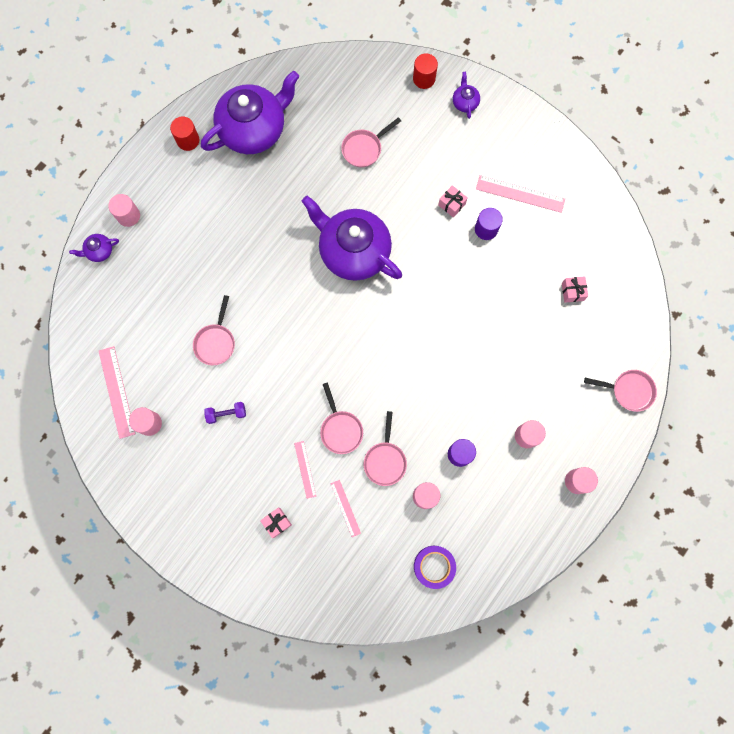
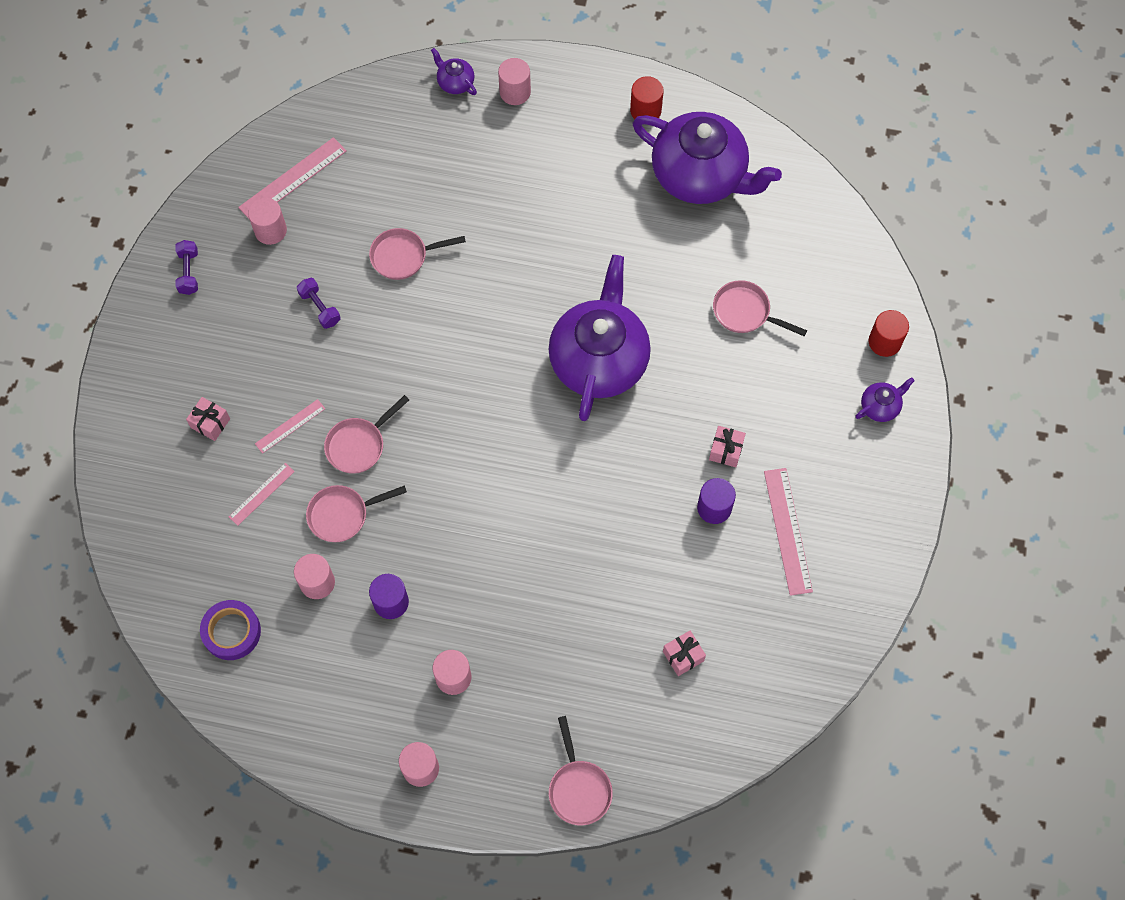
camera: 65 degrees right, 10 degrees down
(153, 493) = (189, 272): none -> purple dumbbell

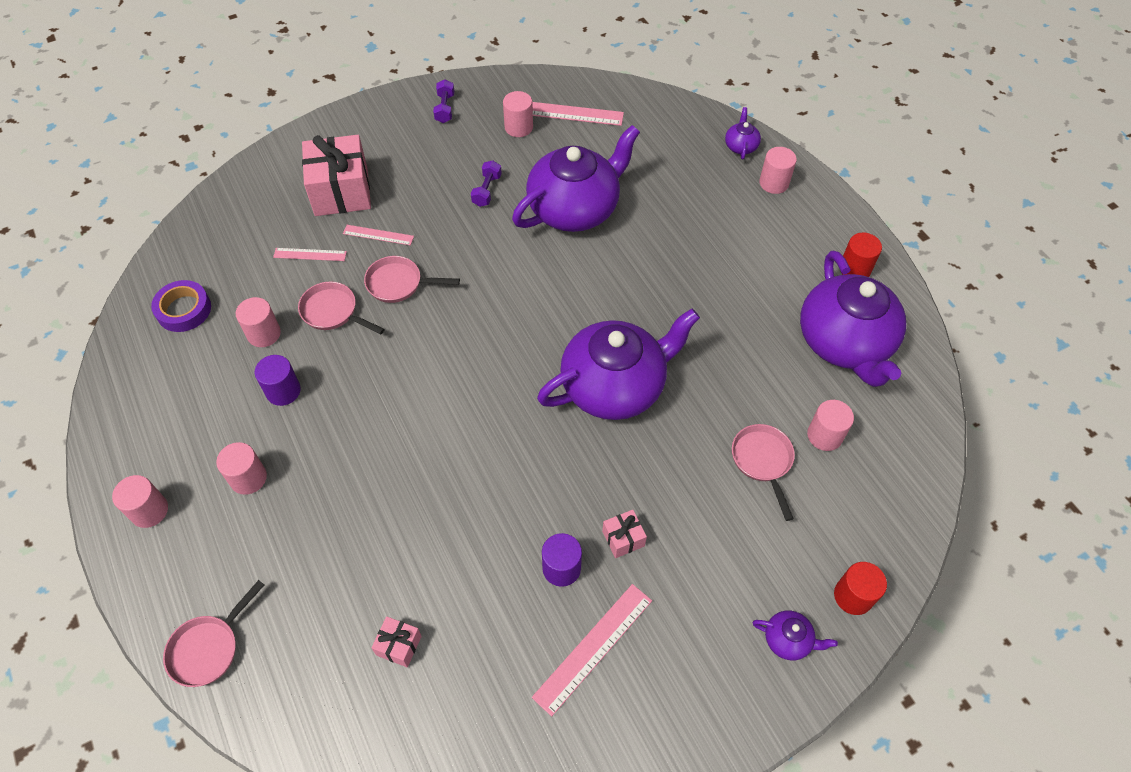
camera: 50 degrees right, 10 degrees down
(189, 272) = (445, 108): purple dumbbell -> purple dumbbell turned 45 degrees counterclockwise
(210, 423) = (341, 191): pink gift -> pink gift, size x2.22
(403, 256) = (575, 209): pink pan -> purple teapot
(760, 255) = (824, 435): none -> pink cylinder

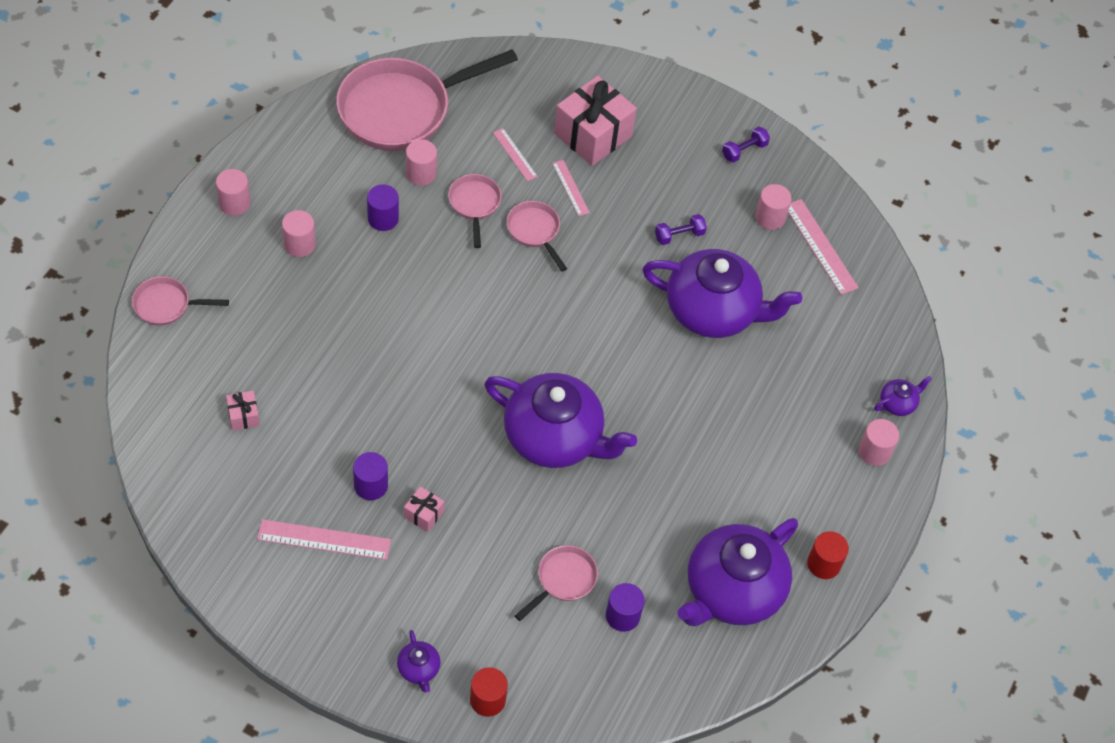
camera: 50 degrees right, 0 degrees up
(184, 310) = (402, 109): purple tape -> pink pan
(824, 435) = (622, 616): pink cylinder -> purple cylinder

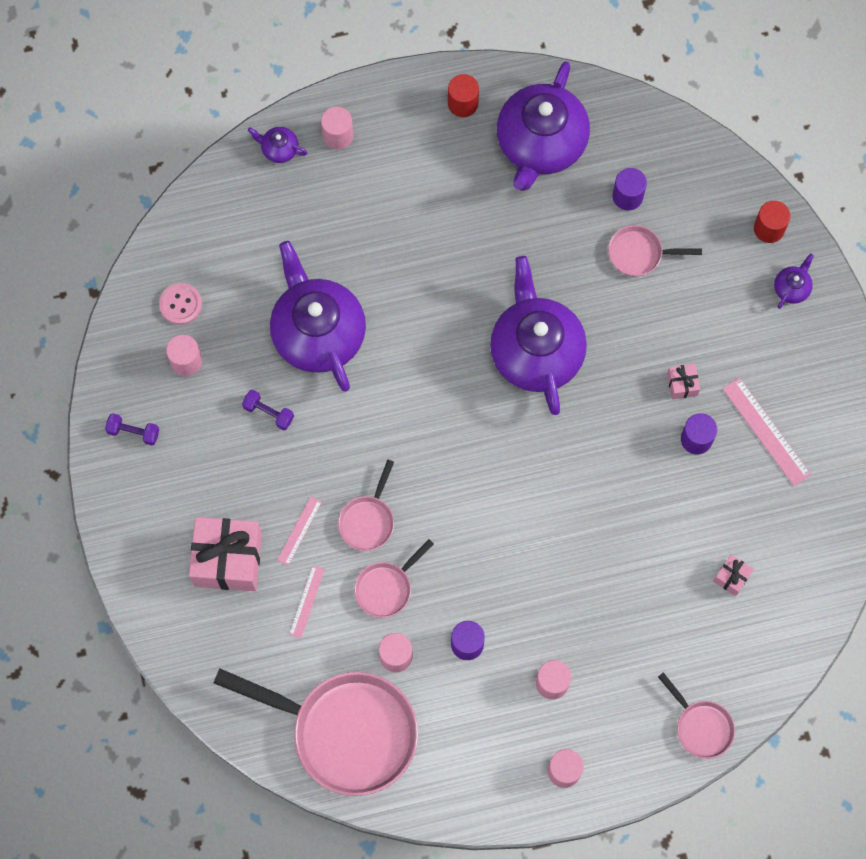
camera: 125 degrees left, 15 degrees up
(732, 590) = (540, 144): purple teapot -> purple teapot turned 105 degrees clockwise
(820, 246) = (180, 304): pink ruler -> pink button

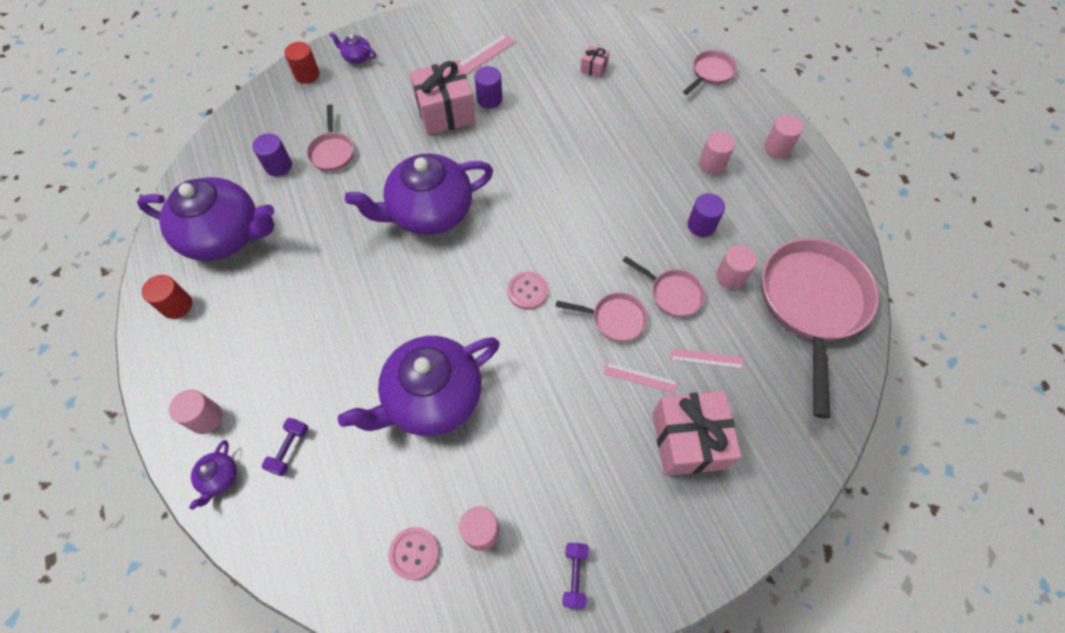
camera: 100 degrees left, 10 degrees down
(268, 413) = (525, 430): purple dumbbell -> purple dumbbell (289, 449)
(417, 439) = (527, 291): none -> pink button
(682, 384) = (445, 112): pink gift -> pink gift, size x2.22

